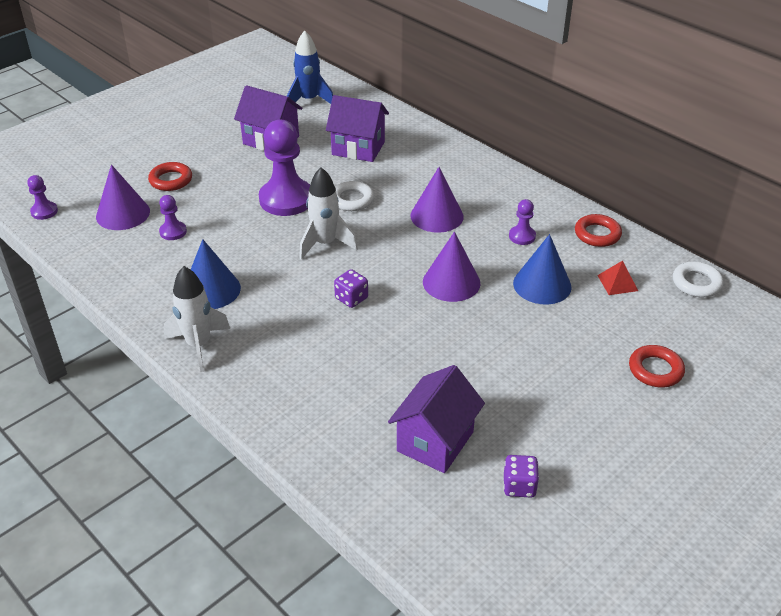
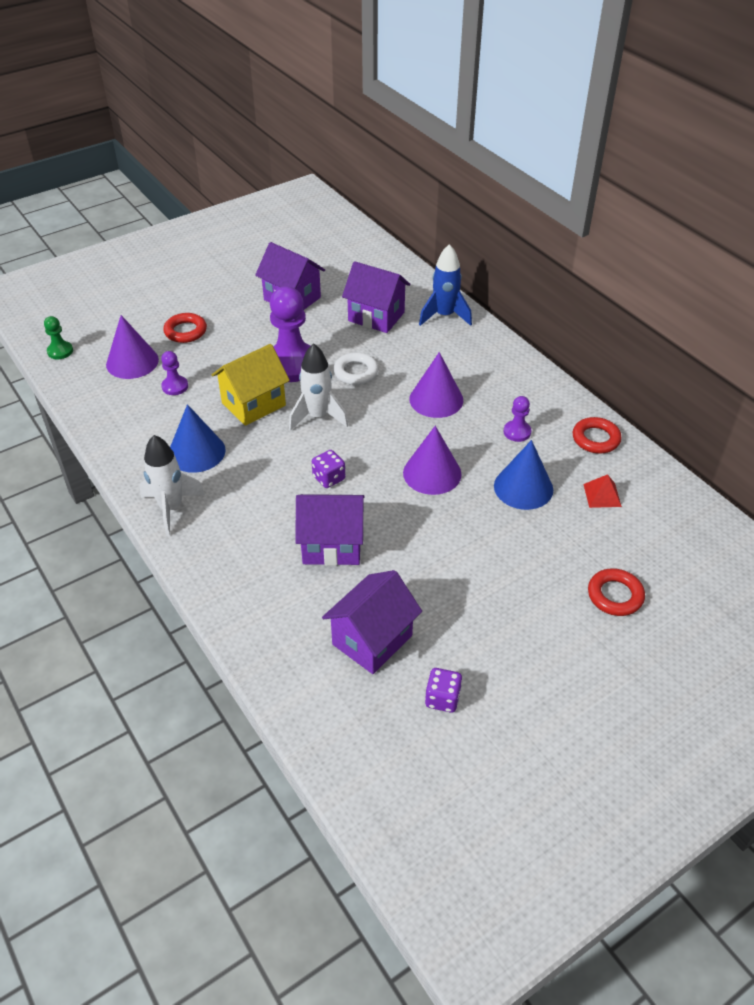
camera: 10 degrees right, 5 degrees up
(44, 211) = (60, 351): purple pawn -> green pawn
(258, 239) = (253, 404): none -> yellow house
(309, 100) = (340, 259): blue rocket -> blue rocket (444, 316)
(371, 360) = (332, 545): none -> purple house
(696, 283) = (685, 506): white ring -> none

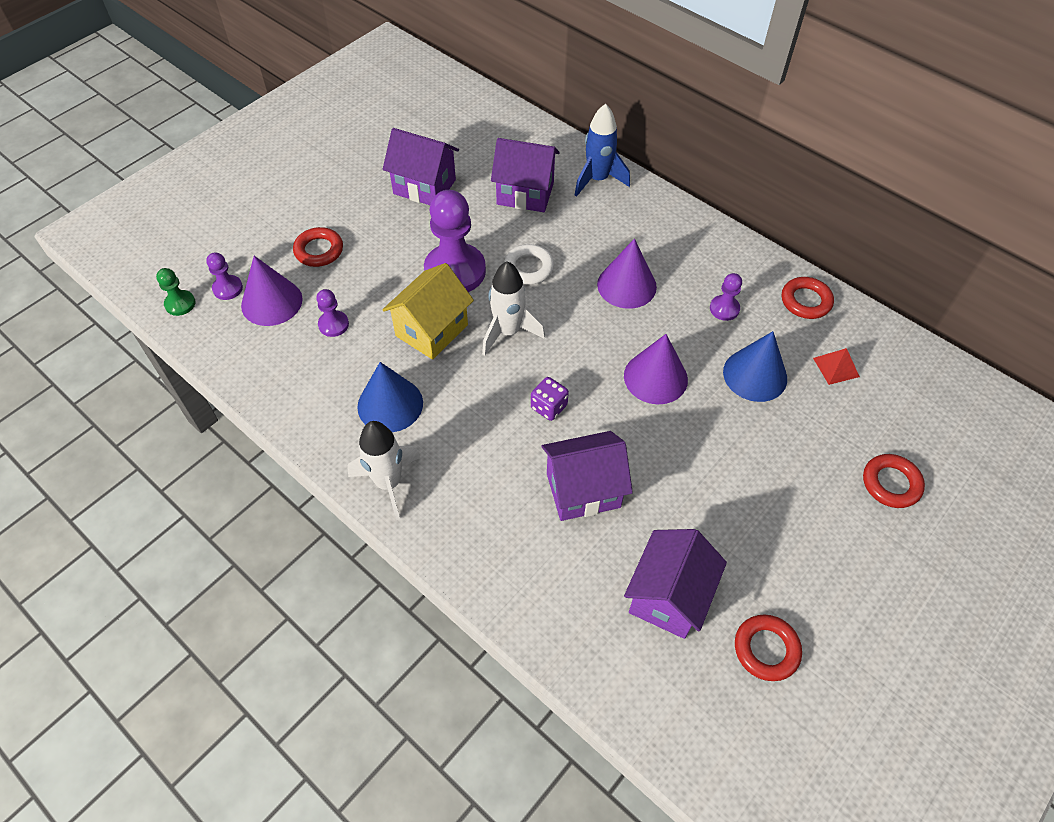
camera: 15 degrees left, 10 degrees up
(101, 346) = (228, 288): none -> purple pawn
(442, 698) = (766, 649): purple dice -> red ring

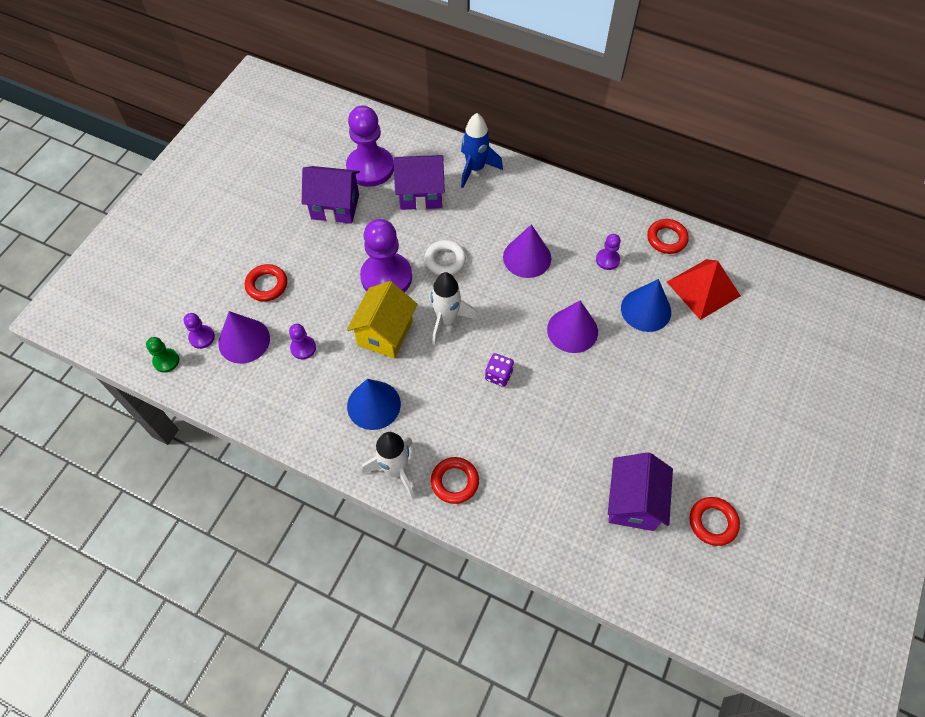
camera: 15 degrees left, 5 degrees up
(478, 155) = (370, 168): none -> purple pawn
(583, 490) = (546, 436): purple house -> none
(836, 367) = (703, 288): red pyramid -> red pyramid, size x1.96
(891, 483) = (766, 372): red ring -> red ring (454, 481)

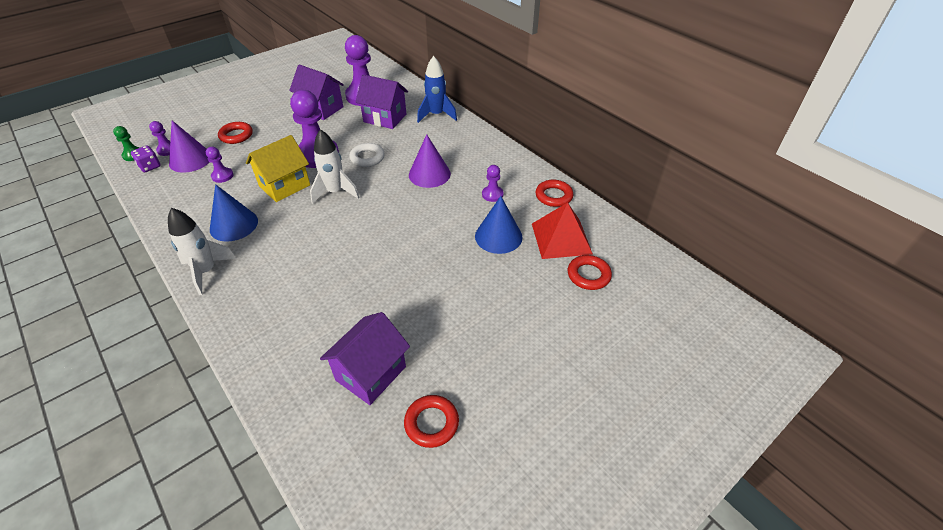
camera: 25 degrees right, 15 degrees down
(454, 481) = (241, 297): red ring -> red ring (588, 275)
(498, 375) = (341, 239): purple dice -> purple dice (150, 166)
(572, 330) = (425, 230): purple cone -> none

